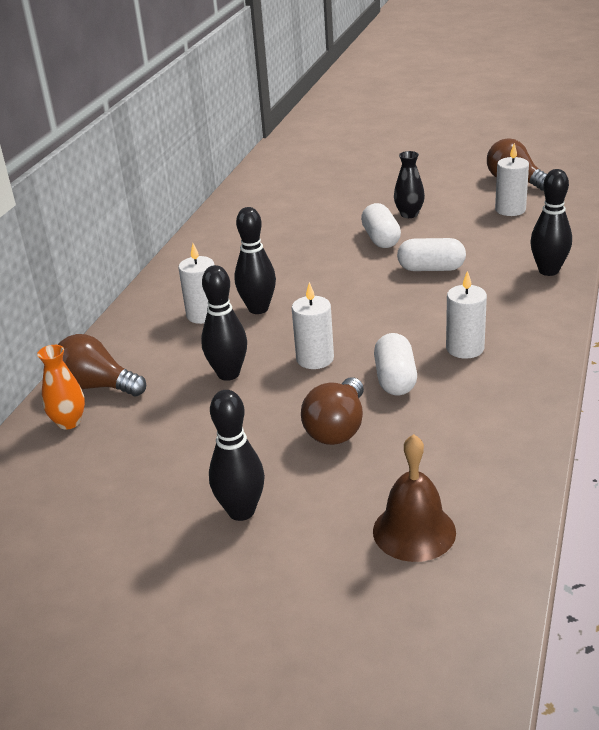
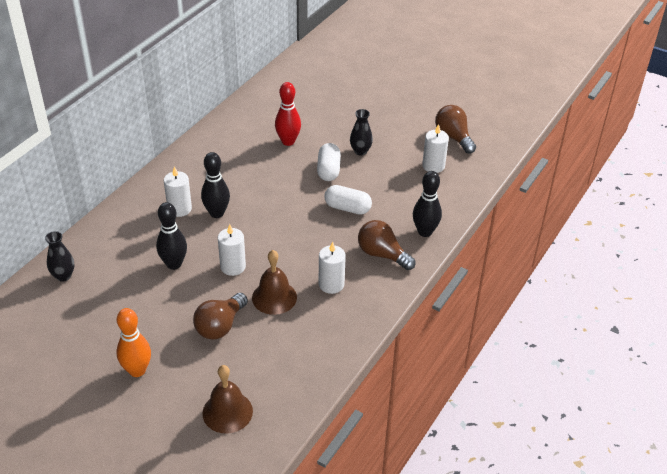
camera: 10 degrees right, 10 degrees up
(69, 422) = (63, 276): orange vase -> black vase
(97, 386) = (90, 252): brown light bulb -> brown light bulb (382, 254)
(241, 511) = (137, 370): black bowling pin -> orange bowling pin
(310, 223) = (288, 141): none -> red bowling pin
(395, 379) = (274, 297): white capsule -> brown bell

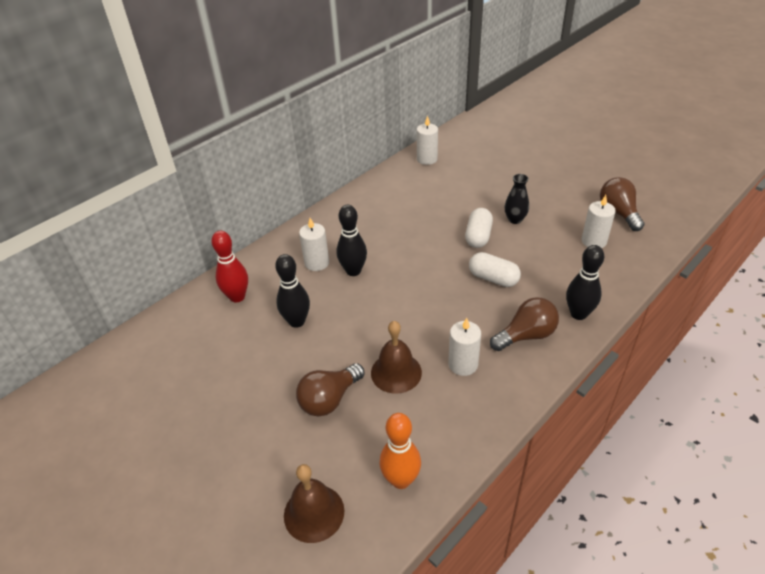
camera: 15 degrees right, 0 degrees up
(63, 276) = (183, 322): black vase -> none
(137, 370) = (226, 442): orange bowling pin -> orange bowling pin (401, 480)
(233, 266) = (358, 331): white candle -> white candle (427, 159)
(288, 141) = (440, 204): red bowling pin -> red bowling pin (237, 297)
(382, 254) = (526, 335): brown light bulb -> brown light bulb turned 105 degrees clockwise

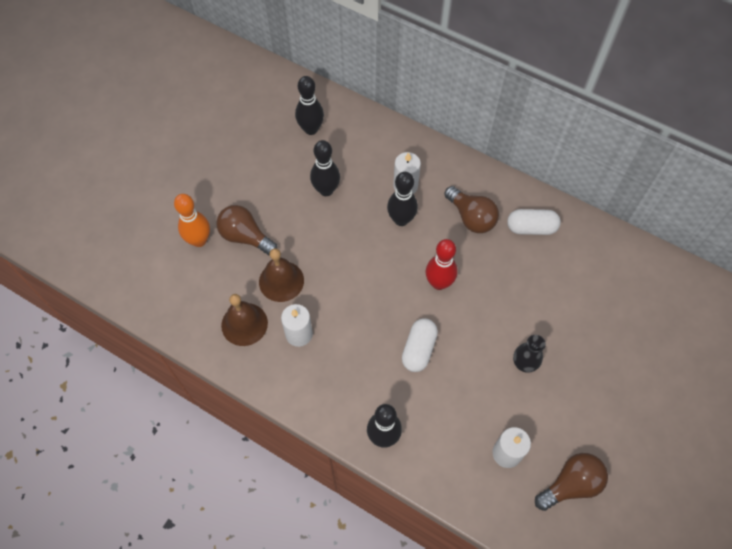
camera: 75 degrees right, 20 degrees up
(213, 324) = (311, 129): none -> black bowling pin
(237, 297) = (347, 136): red bowling pin -> red bowling pin (439, 283)
(314, 513) = (146, 251): brown bell -> brown bell (244, 324)
(401, 480) = (177, 303): orange bowling pin -> orange bowling pin (199, 240)
(427, 159) = (616, 253): white candle -> none
(478, 236) = (483, 327): white capsule -> white capsule (531, 228)
(526, 335) = (344, 387): brown light bulb -> brown light bulb (471, 217)

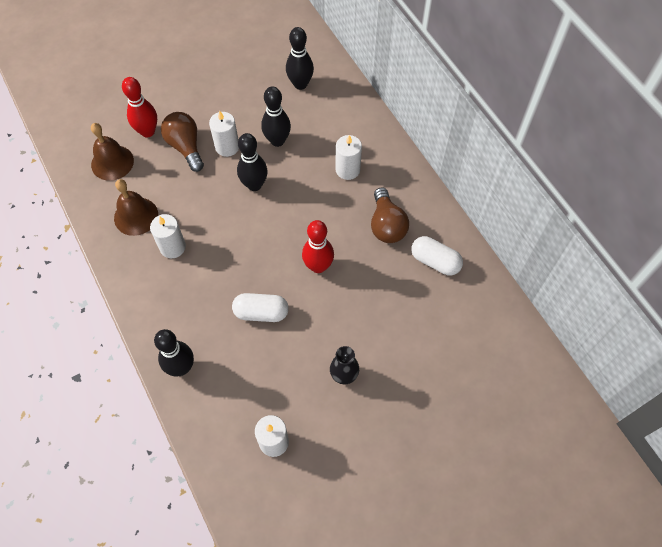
camera: 30 degrees right, 0 degrees up
(199, 240) = (147, 131): orange bowling pin -> red bowling pin
(281, 281) = (189, 197): brown bell -> brown bell (112, 162)
(284, 218) = (227, 147): none -> white candle
(401, 219) = (323, 196): black bowling pin -> black bowling pin (254, 185)
(419, 349) = (261, 312): white capsule -> white capsule turned 45 degrees clockwise
(571, 484) = (311, 501): brown light bulb -> none

